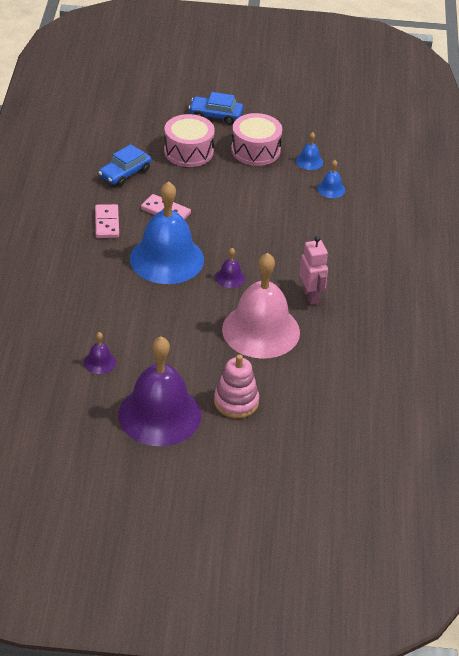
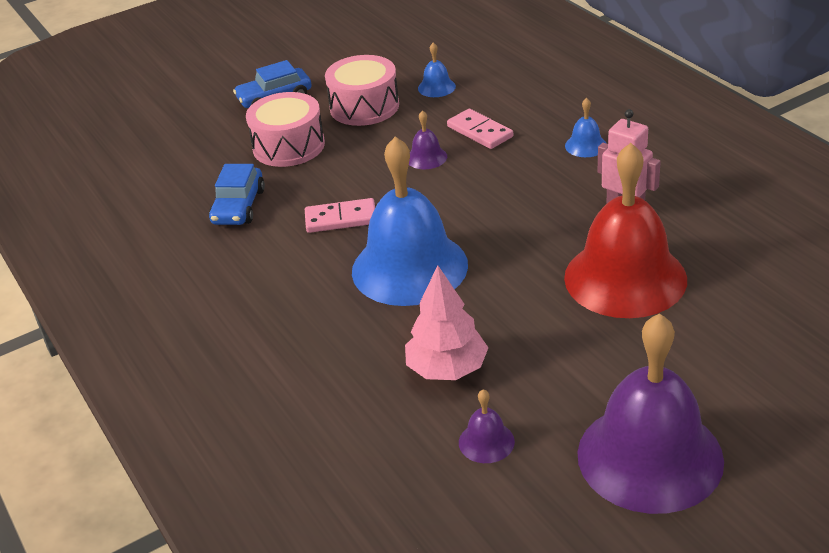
camera: 30 degrees left, 5 degrees down
(106, 223) = (283, 271): pink domino -> pink domino (479, 132)
(123, 319) = (447, 369): none -> pink tree
(230, 277) = (511, 243): purple bell -> purple bell (426, 157)
(236, 402) = (714, 376): pink stacking toy -> none
(261, 330) = (625, 278): pink bell -> red bell
(331, 189) = (495, 99): blue bell -> blue bell (585, 145)

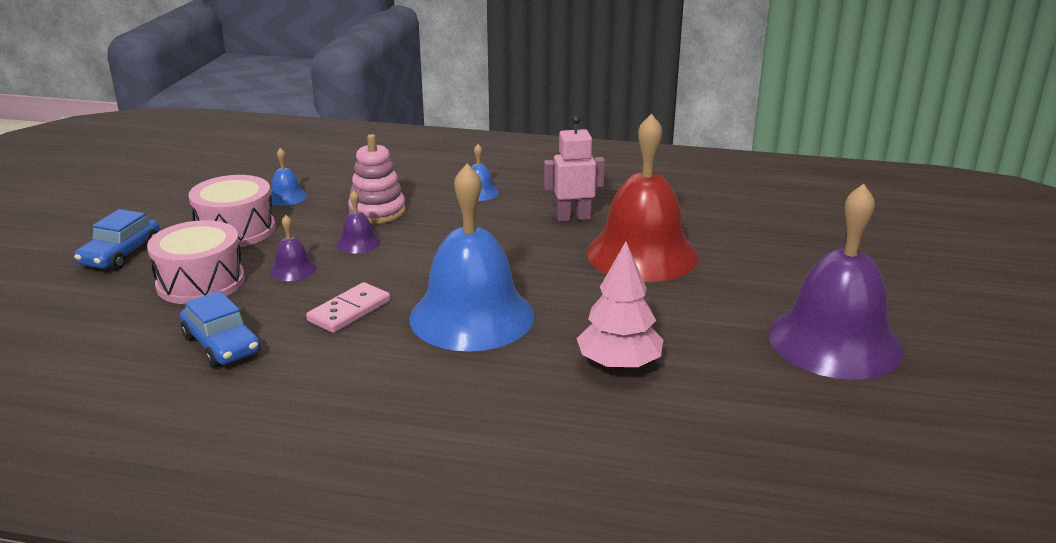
camera: 50 degrees left, 10 degrees down
(479, 132) = (377, 212): pink domino -> pink stacking toy
(486, 442) = (727, 392): purple bell -> purple bell (293, 269)

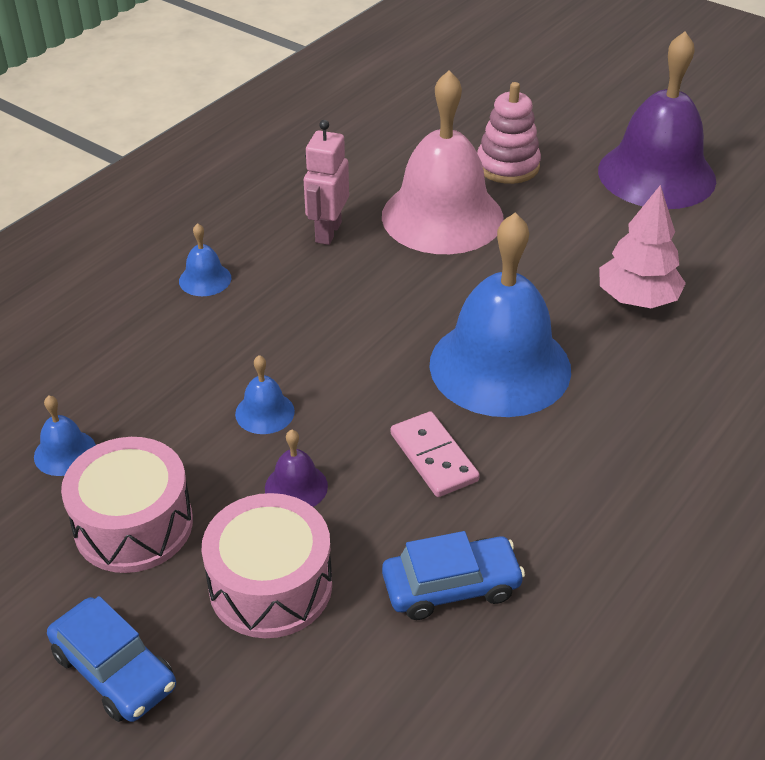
camera: 65 degrees left, 15 degrees up
(358, 243) = (265, 412): purple bell -> blue bell
(377, 212) = (189, 376): pink stacking toy -> pink stacking toy (507, 166)
(642, 254) = (442, 216): red bell -> pink bell

